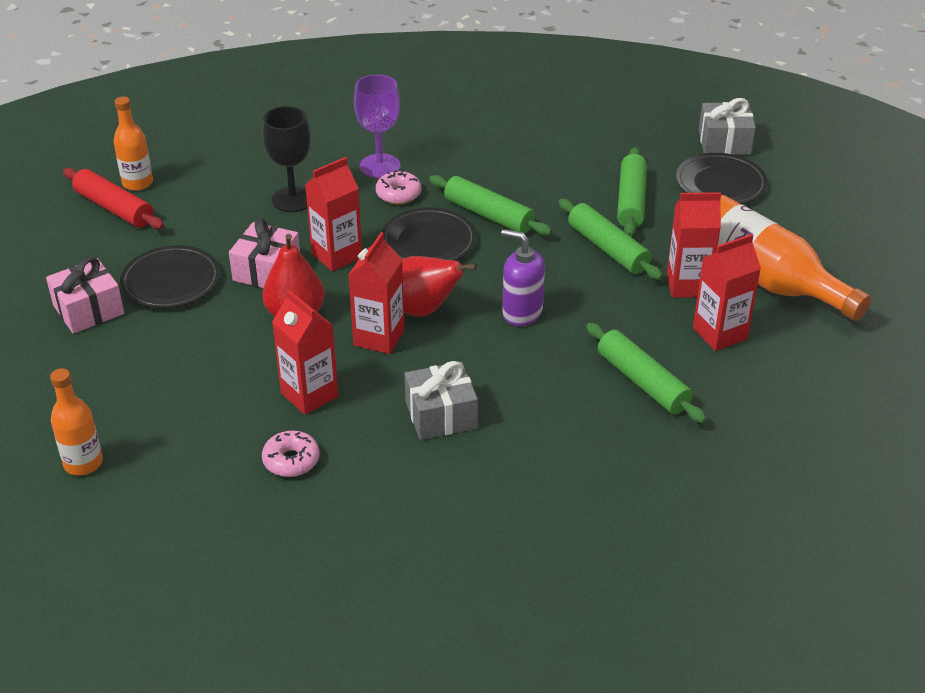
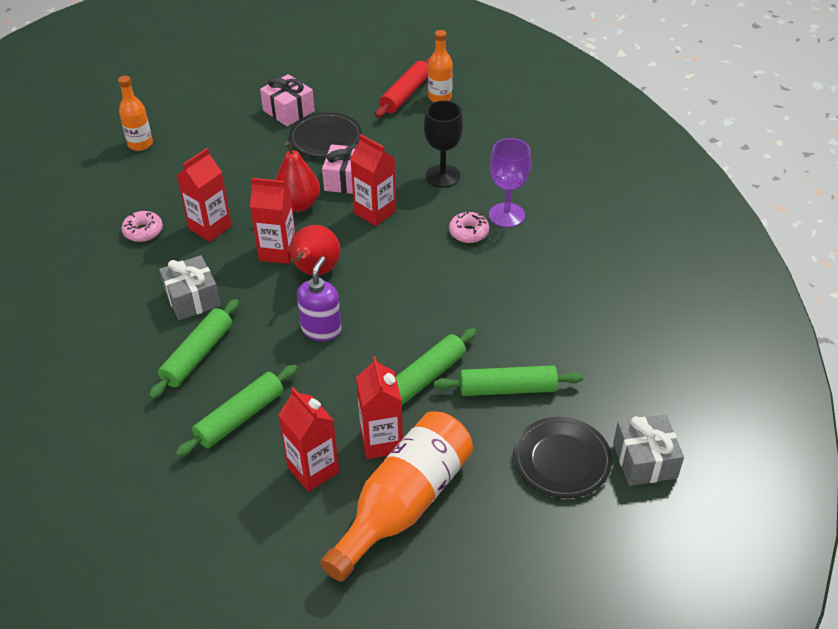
camera: 80 degrees right, 5 degrees up
(428, 242) = (406, 260): black plate -> none
(489, 215) = (454, 292): green rolling pin -> green rolling pin (198, 355)

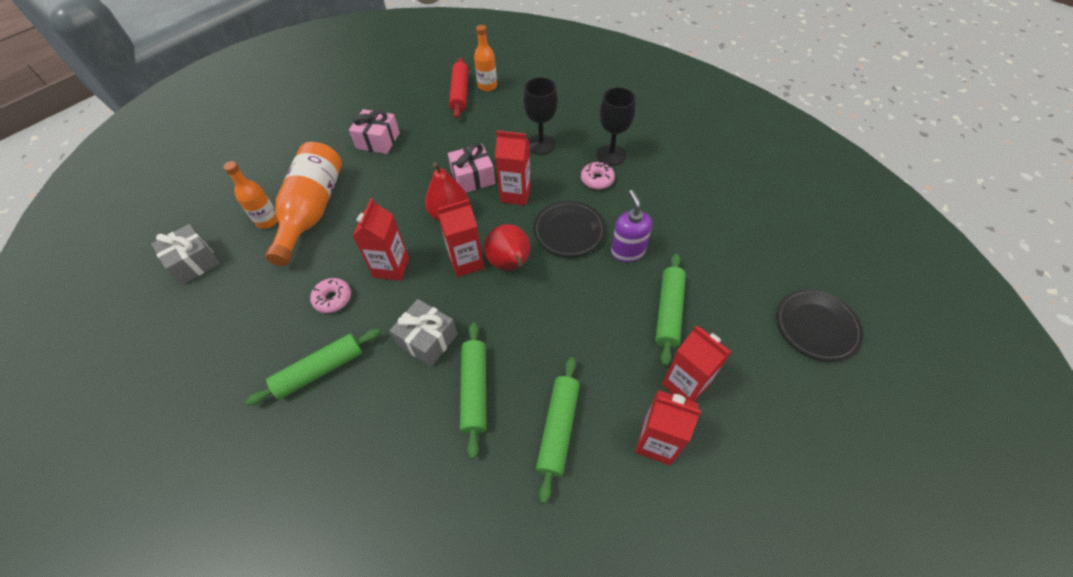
camera: 30 degrees left, 10 degrees up
(321, 329) = (557, 312): purple soap dispenser -> purple soap dispenser (627, 251)
(326, 139) = (427, 151): black plate -> black plate (569, 231)
(403, 504) = (748, 430): orange bottle -> orange bottle (312, 211)
(506, 215) = (611, 155): purple goblet -> black goblet
(507, 389) = (731, 289): green rolling pin -> green rolling pin (320, 370)
(644, 460) = (864, 296): grey gift -> grey gift (194, 262)

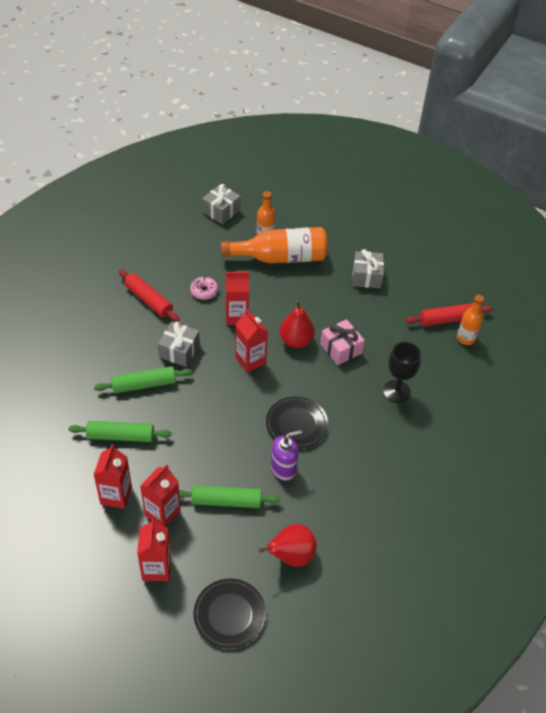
camera: 75 degrees right, 5 degrees down
(320, 370) = (148, 300): green rolling pin -> red rolling pin
(378, 140) = (366, 276): pink gift -> grey gift
(510, 264) = (254, 389): red pear -> red pear (291, 556)
(515, 194) = (329, 381): red carton -> red carton (156, 568)
(597, 180) = (362, 440): pink donut -> none
(611, 155) = (399, 449): black goblet -> none

